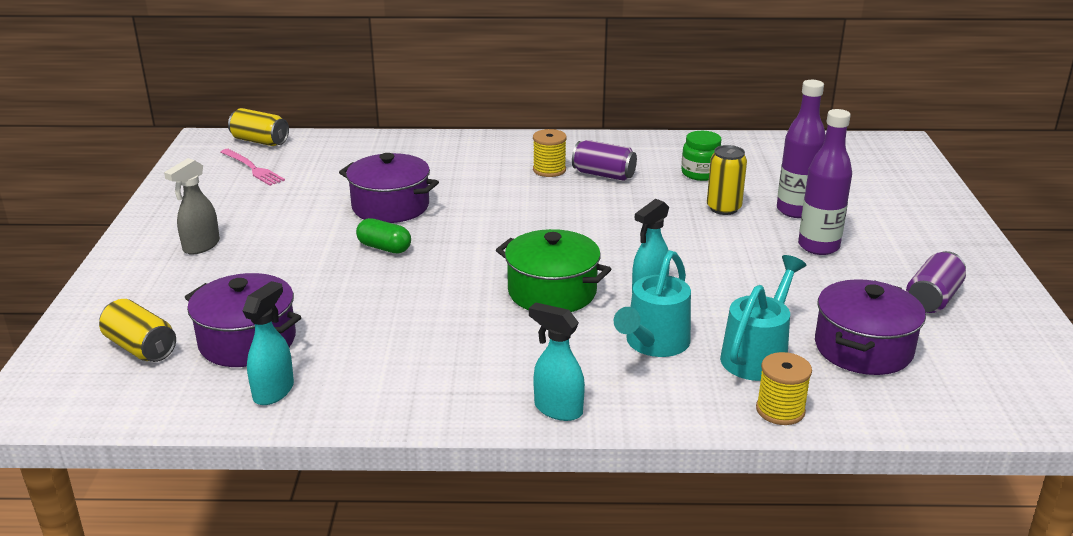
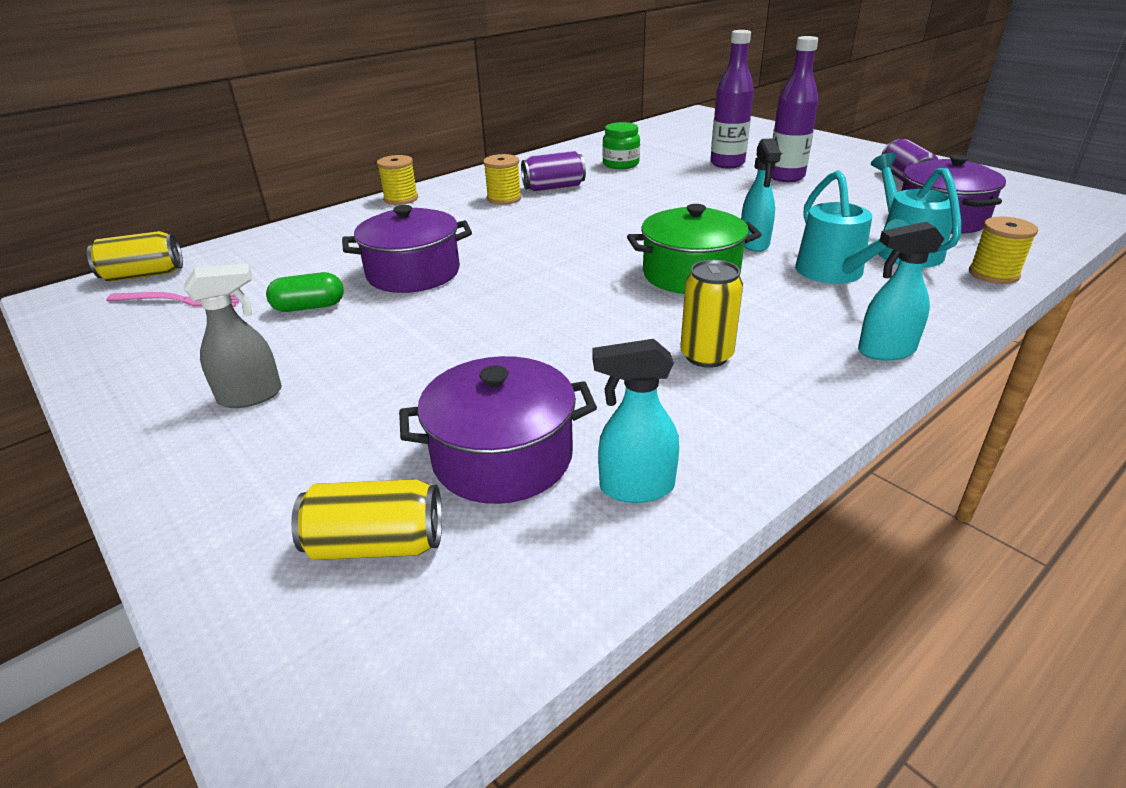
camera: 40 degrees left, 5 degrees up
(201, 246) = (251, 396): grey spray bottle -> grey spray bottle turned 105 degrees counterclockwise
(274, 391) = (635, 488): turquoise spray bottle -> turquoise spray bottle turned 75 degrees counterclockwise
(384, 248) = (476, 306): green capsule -> green capsule (309, 307)
(482, 141) = (401, 199): none -> yellow spool
(723, 208) = (682, 178): yellow can -> yellow can (706, 356)

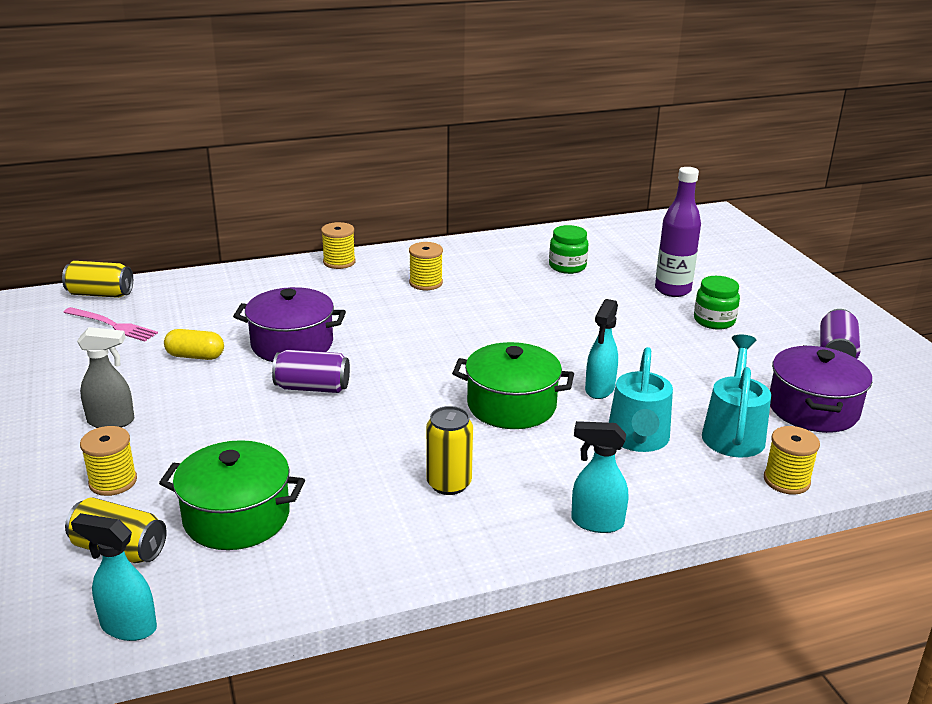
camera: 20 degrees right, 5 degrees down
(304, 463) = (113, 481): none -> yellow spool
(309, 307) = (195, 356): green capsule -> yellow capsule
(502, 457) = (236, 517): purple pot -> green pot
(554, 187) = (480, 280): purple can -> purple can (312, 387)
(635, 488) = (303, 566): turquoise spray bottle -> turquoise spray bottle (128, 626)
(786, 177) = (714, 321): purple bottle -> green jar

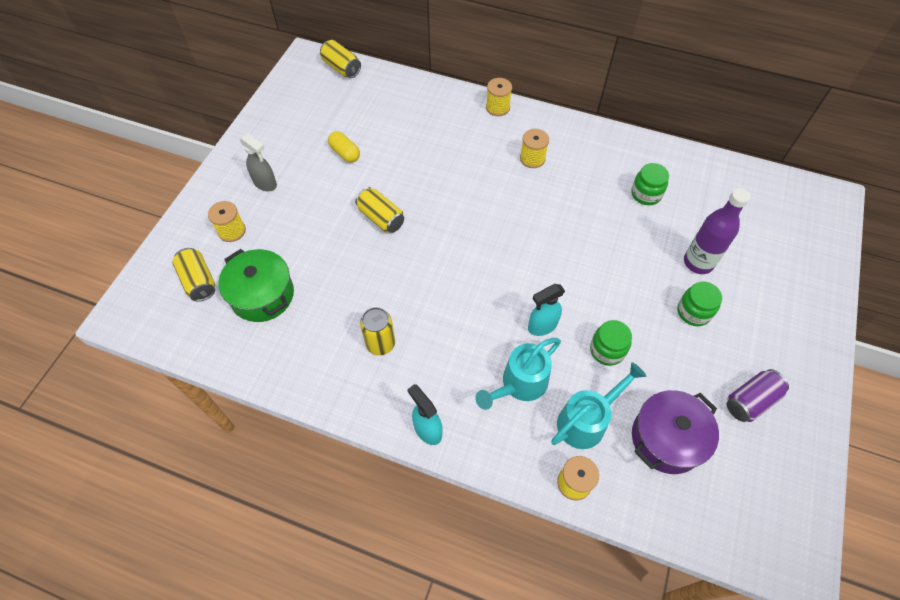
camera: 40 degrees right, 30 degrees up
(112, 325) = (326, 101): pink fork -> none
(128, 626) = (164, 335): turquoise spray bottle -> none
(292, 344) = (402, 173): purple pot -> none
(312, 387) = (381, 218): purple can -> yellow can
(511, 405) = (474, 305): green pot -> none
(681, 377) = (607, 350): none -> green jar

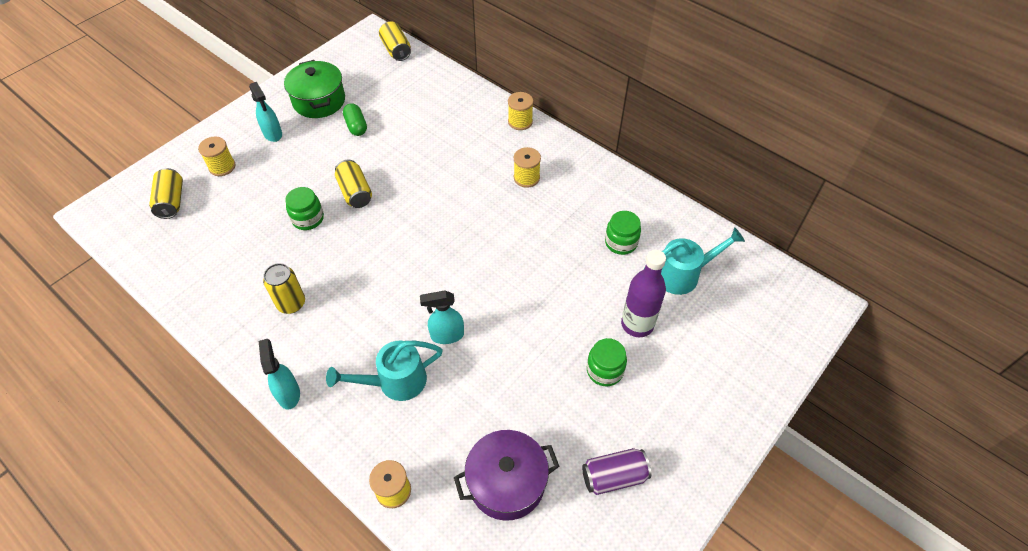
camera: 20 degrees right, 5 degrees down
(262, 295) = (216, 229): green pot -> green pot (319, 101)
(265, 183) = (273, 134): grey spray bottle -> turquoise spray bottle
(345, 153) = (356, 126): yellow capsule -> green capsule
(587, 420) = (439, 437): turquoise watering can -> turquoise watering can (683, 274)
(607, 350) = (496, 378): green jar -> green jar (308, 219)

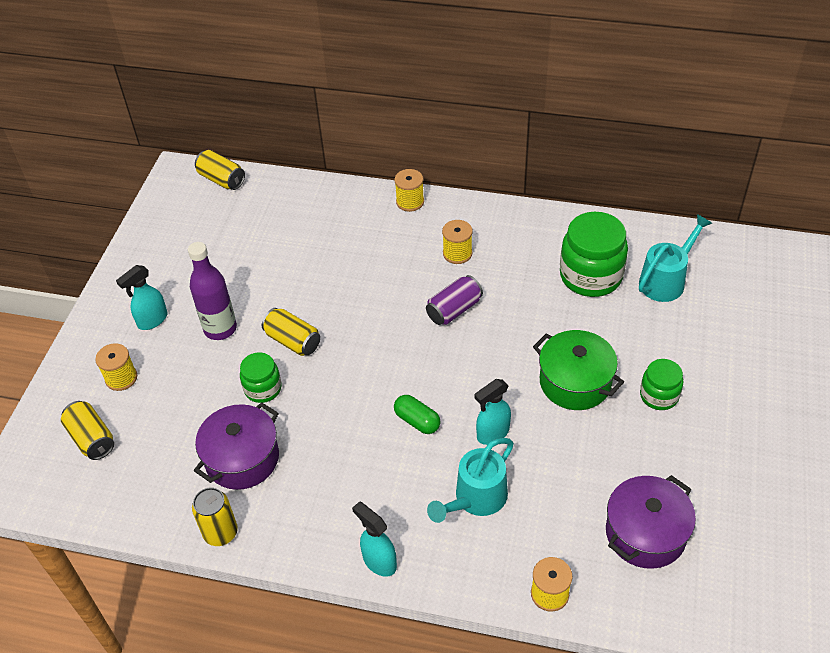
camera: 25 degrees left, 5 degrees down
(255, 264) = (242, 458): none -> purple pot
(273, 134) = (152, 320): turquoise spray bottle -> turquoise spray bottle turned 105 degrees clockwise
(291, 303) = (312, 477): yellow can -> yellow can (220, 533)
(319, 101) = (177, 265): green pot -> green pot (575, 382)
(356, 126) = (240, 275): green capsule -> green capsule (417, 421)
(614, 476) = (732, 481): purple can -> purple can (454, 310)
(621, 242) = (590, 276): green jar -> green jar, size x1.78
(637, 324) = (658, 342): purple bottle -> purple bottle (220, 329)

